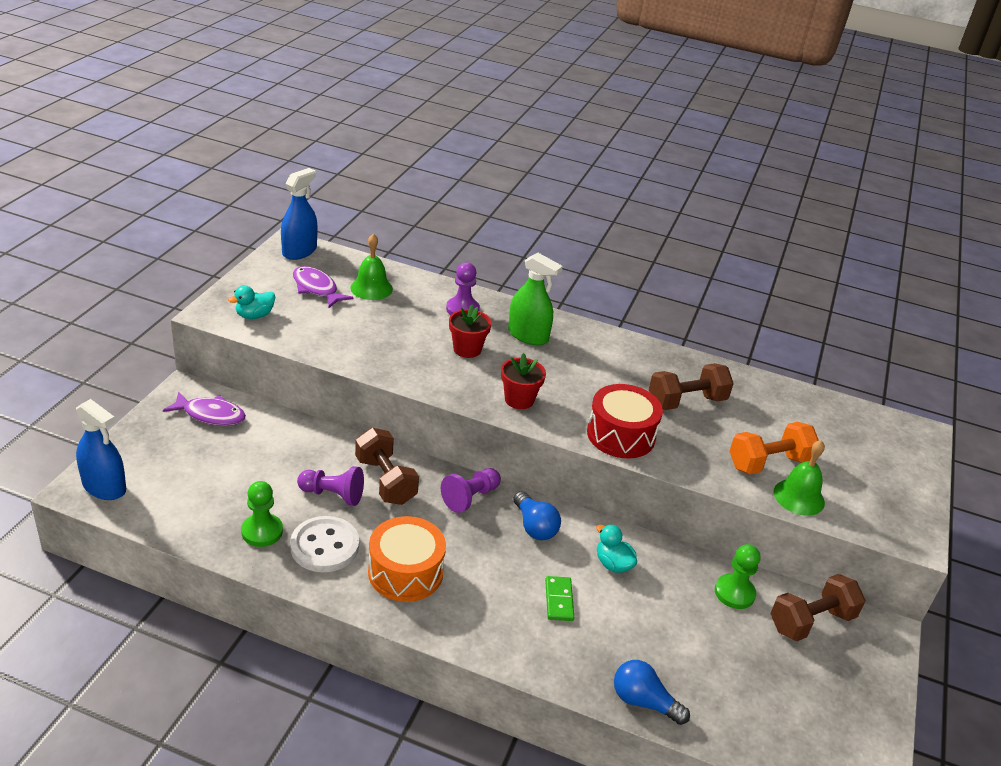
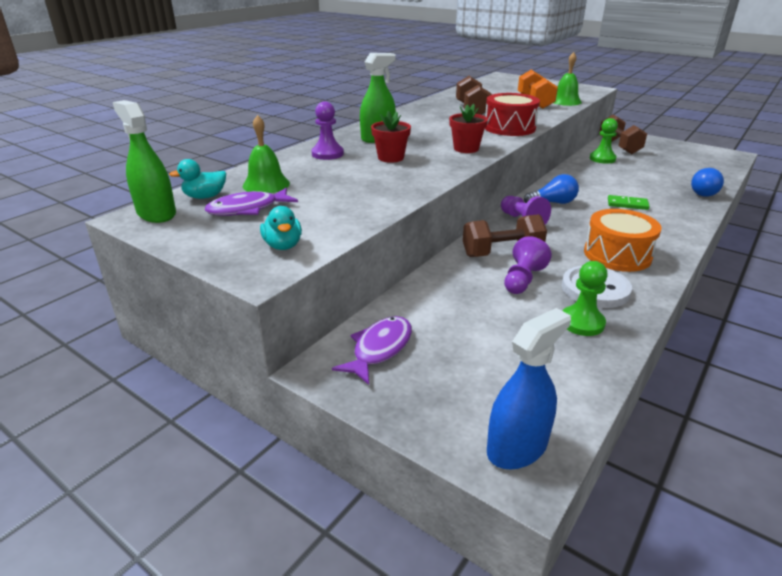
camera: 70 degrees left, 5 degrees down
(299, 251) = (156, 213): blue spray bottle -> green spray bottle
(613, 564) = (586, 184): turquoise duck -> turquoise duck (205, 197)

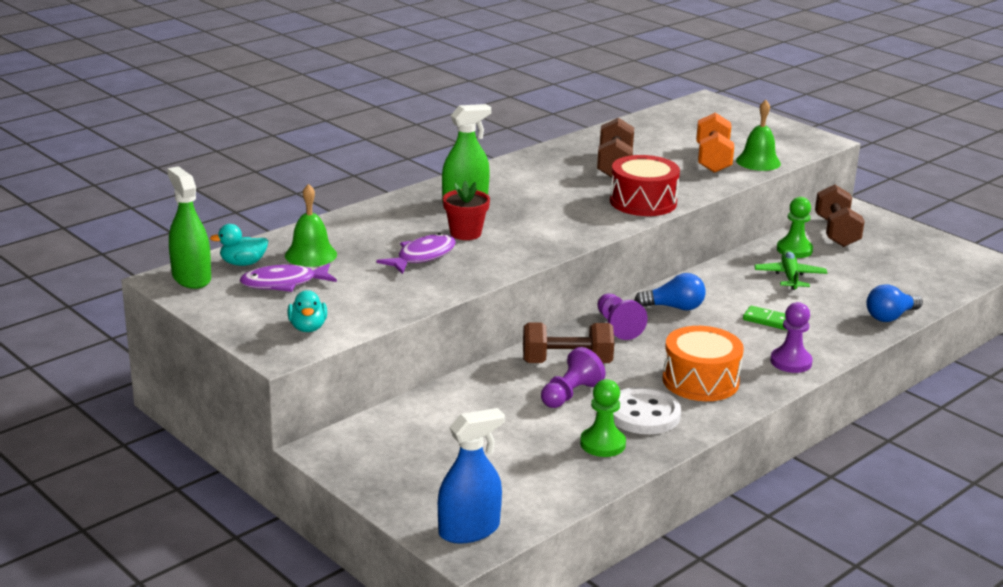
camera: 10 degrees right, 5 degrees down
(327, 154) = (394, 220): purple pawn -> purple pawn (791, 362)
(379, 349) = (384, 440): purple fish -> purple fish (422, 256)
(466, 149) = (564, 229): red flower pot -> none
(614, 175) = (790, 277): none -> green plane

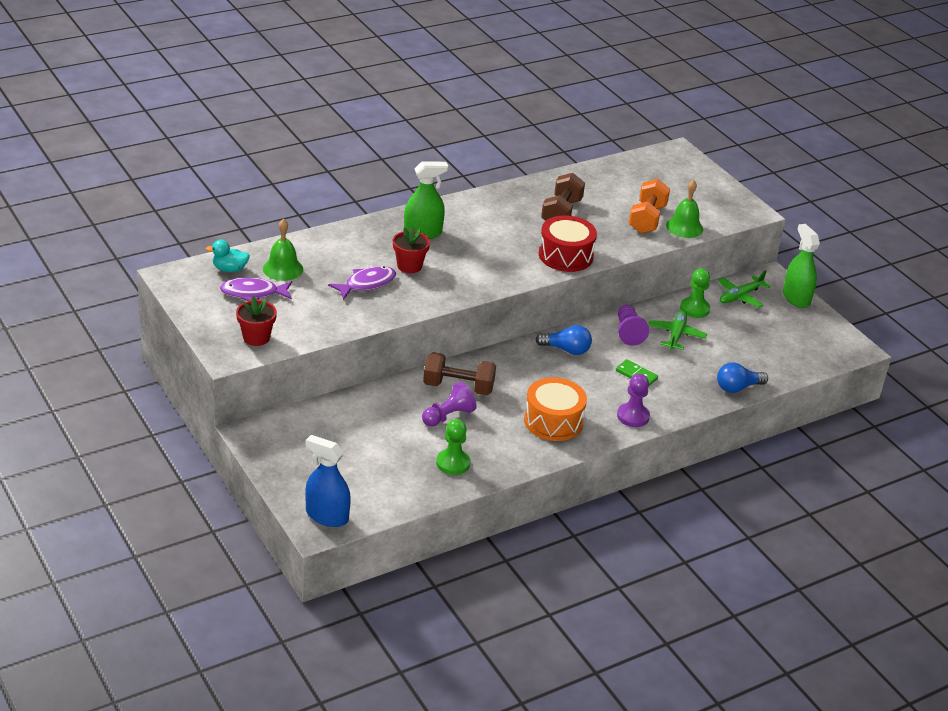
camera: 10 degrees right, 10 degrees up
(191, 278) = (187, 277): green spray bottle -> green spray bottle (796, 298)
(308, 328) = (256, 338): turquoise duck -> red flower pot
(469, 530) = (327, 516): blue spray bottle -> blue spray bottle turned 135 degrees counterclockwise
(617, 327) = (513, 361): purple pawn -> purple pawn (628, 332)
(643, 414) = (495, 443): white button -> none
(836, 232) = (740, 296): brown dumbbell -> green plane

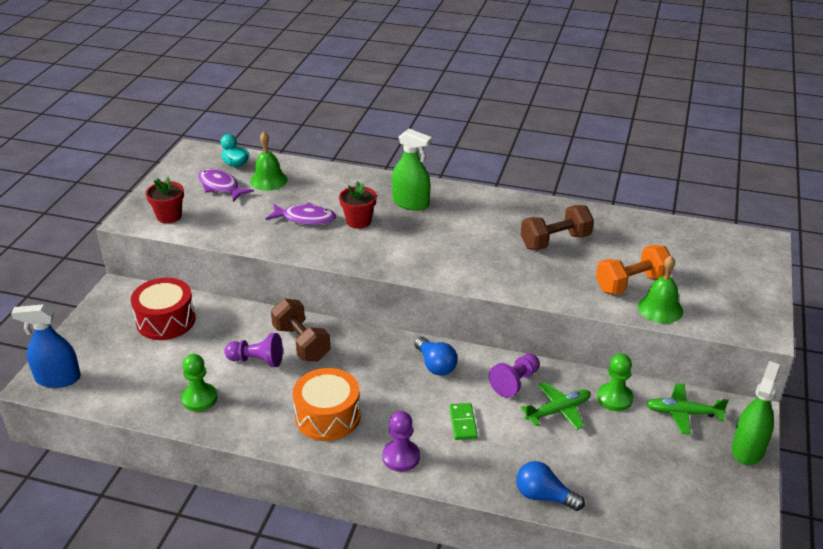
camera: 50 degrees right, 0 degrees up
(327, 516) = (58, 378): blue spray bottle -> blue spray bottle turned 75 degrees counterclockwise
(565, 256) = (500, 276): red drum -> red drum (166, 320)

